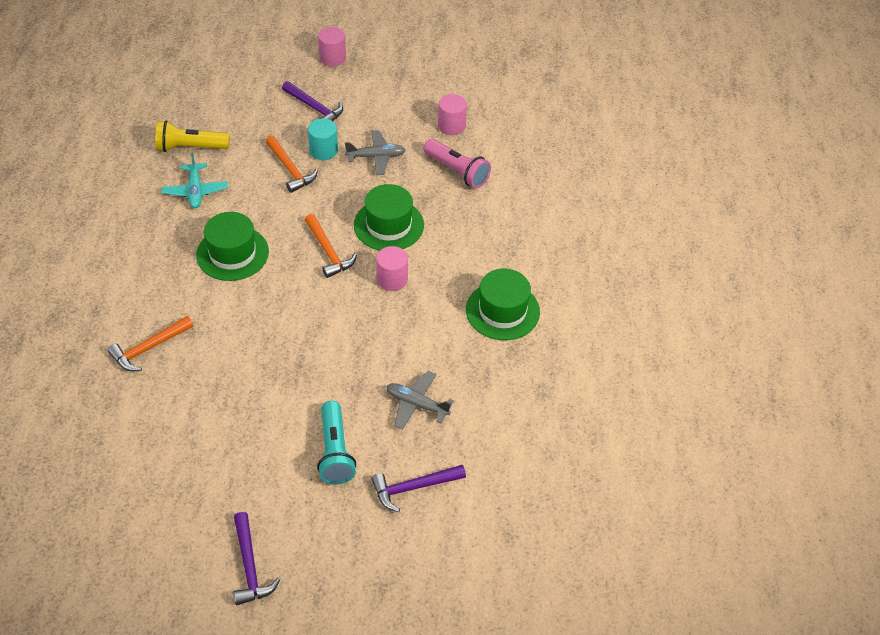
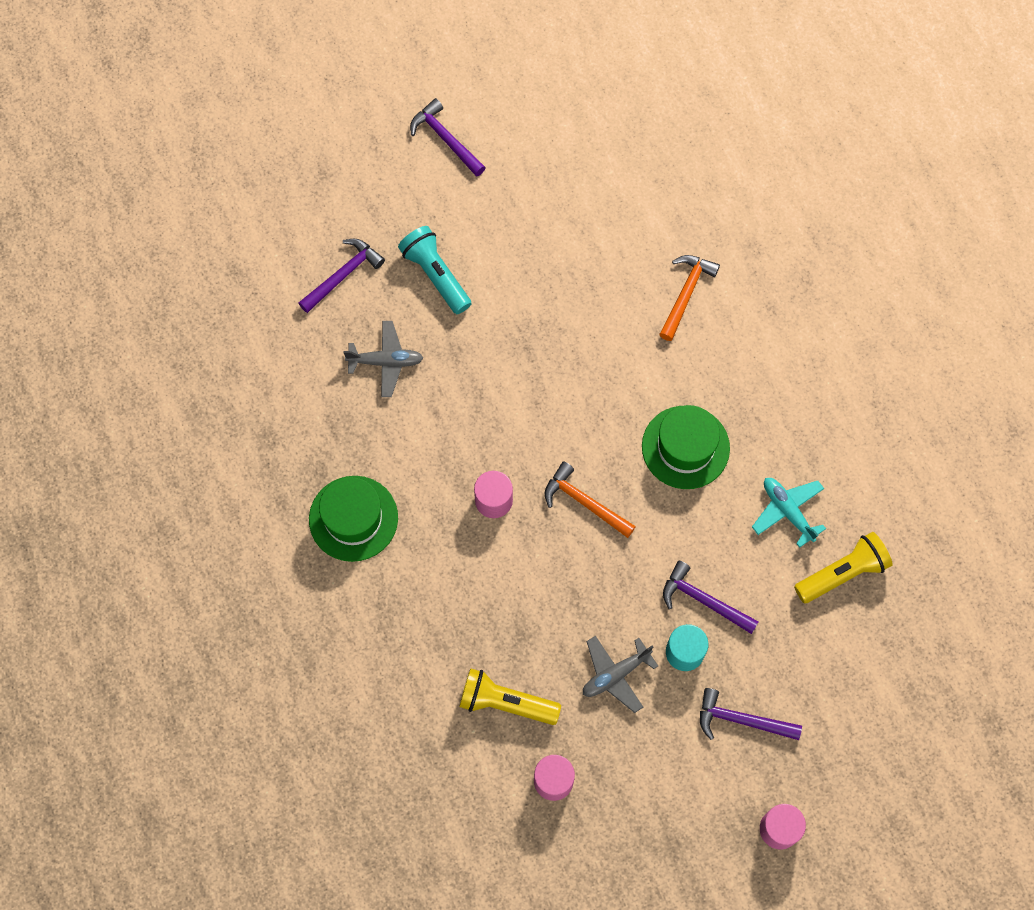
camera: 155 degrees right, 20 degrees up
(290, 169) = (703, 600): orange hammer -> purple hammer
(388, 225) = (540, 575): green hat -> none
(457, 171) = (505, 703): pink flashlight -> yellow flashlight

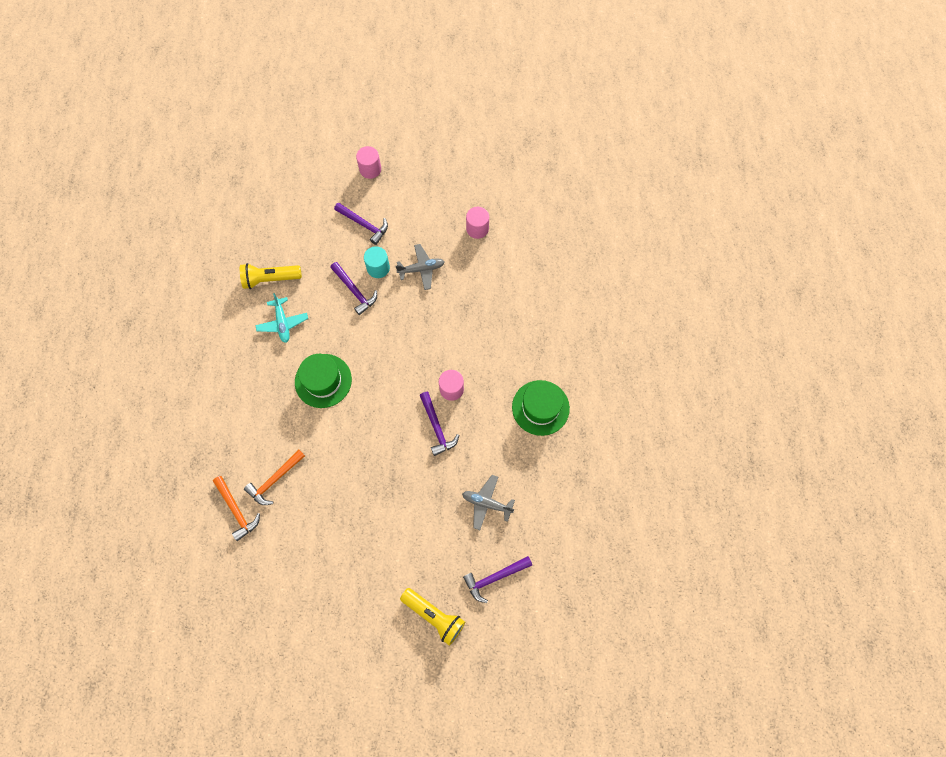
camera: 160 degrees left, 0 degrees up
(435, 275) = (432, 554): turquoise flashlight -> none
(445, 139) = (385, 661): purple hammer -> purple hammer (437, 427)
(505, 703) = (488, 275): yellow flashlight -> yellow flashlight (434, 615)
(584, 502) = (398, 369): orange hammer -> orange hammer (237, 510)

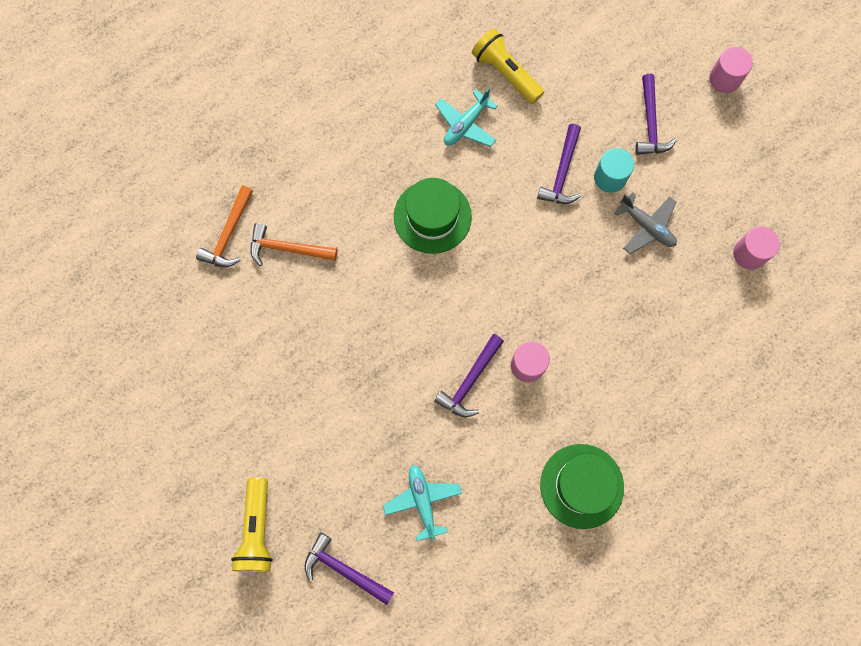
camera: 55 degrees right, 5 degrees up
(487, 503) = (422, 501): grey plane -> turquoise plane

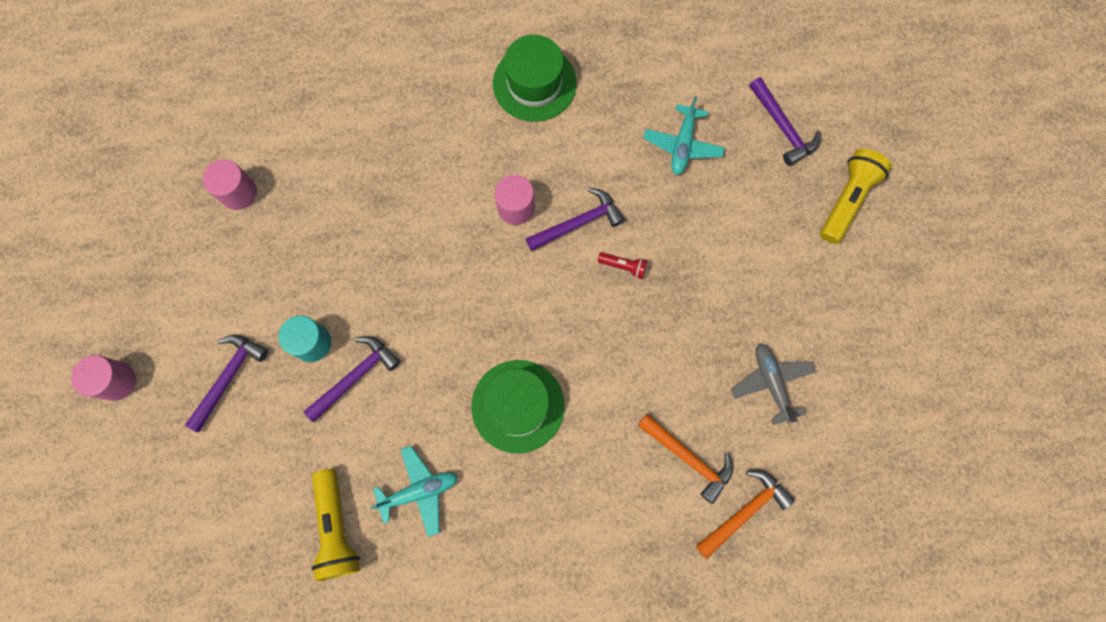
camera: 150 degrees left, 0 degrees up
(413, 365) = (623, 266): none -> red flashlight
(646, 226) = (313, 273): grey plane -> grey plane (771, 383)

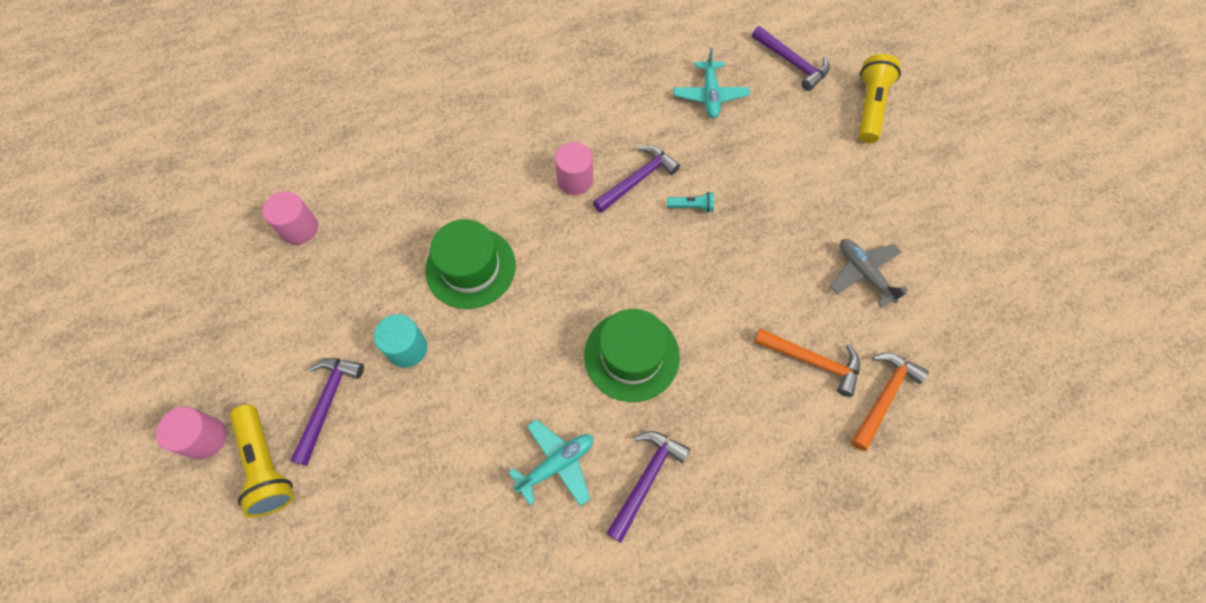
camera: 15 degrees left, 10 degrees down
(337, 528) = (479, 526): yellow flashlight -> yellow flashlight (267, 465)
(356, 376) = (460, 369): purple hammer -> purple hammer (646, 479)
(534, 83) = (560, 75): green hat -> green hat (470, 267)
(623, 266) = (691, 206): red flashlight -> turquoise flashlight

